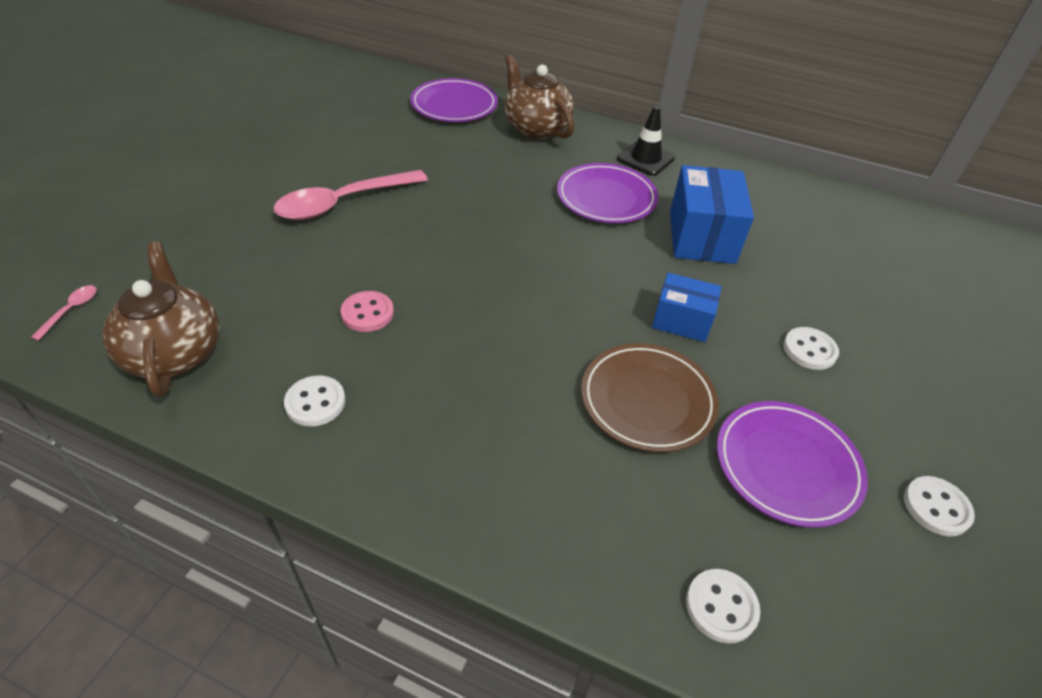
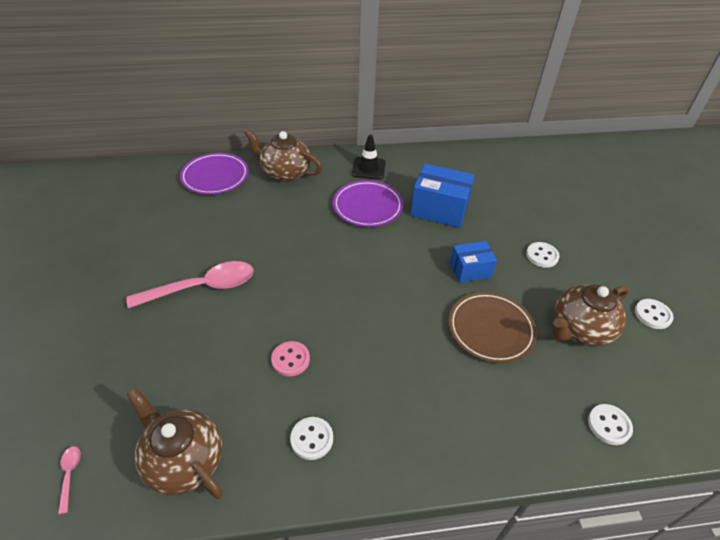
camera: 30 degrees left, 0 degrees up
(343, 203) = (202, 287): pink spoon -> pink spoon turned 135 degrees counterclockwise
(701, 237) = (439, 209): blue box -> blue box turned 45 degrees counterclockwise
(787, 465) = (580, 329): purple plate -> brown teapot

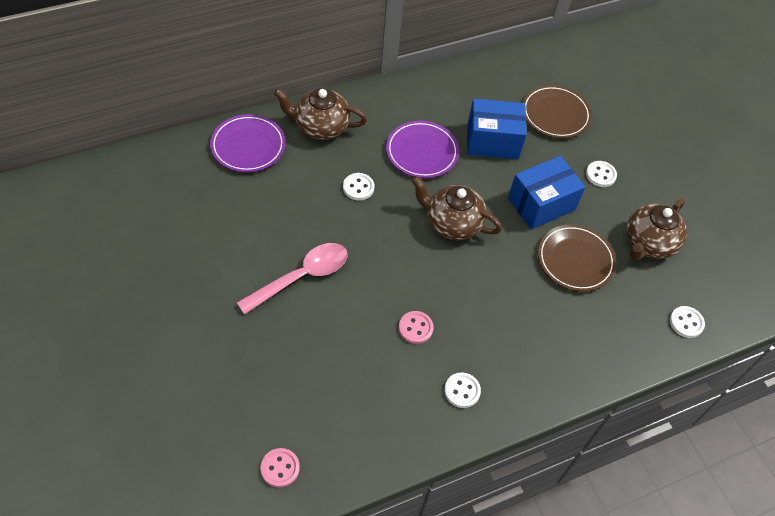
camera: 20 degrees left, 10 degrees up
(70, 475) = (280, 468): pink spoon -> pink button
(184, 460) = (367, 433): brown teapot -> brown teapot (452, 223)
(368, 168) = (405, 104): black traffic cone -> none
(470, 270) = (541, 204): blue box -> blue box, size x1.63
(509, 198) = (555, 114): none -> brown plate
(652, 315) = (704, 215): white button -> white button (358, 187)

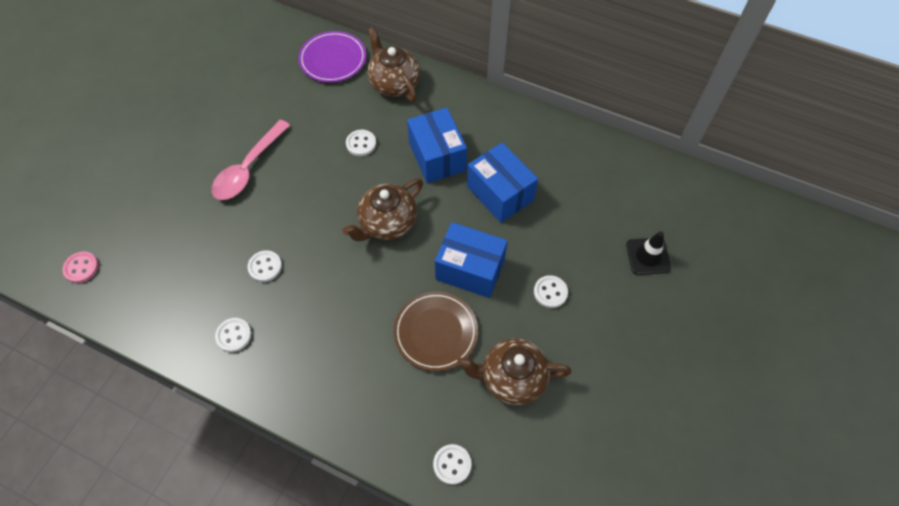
camera: 55 degrees right, 5 degrees up
(301, 276) = (248, 168): pink spoon -> pink spoon turned 105 degrees clockwise
(415, 328) = (265, 267): pink button -> white button
(422, 152) = (437, 157): purple plate -> blue box
(452, 223) = (387, 223): brown teapot -> brown teapot turned 120 degrees counterclockwise
(555, 114) = (581, 216): brown plate -> none
(619, 106) = (648, 256): none -> black traffic cone

